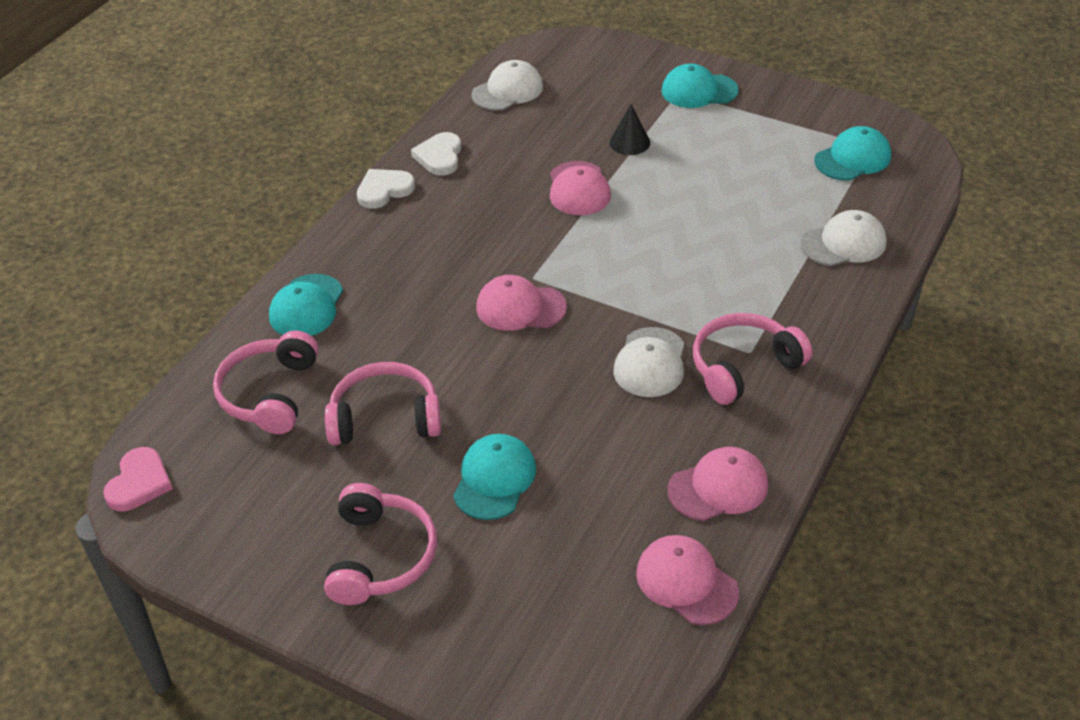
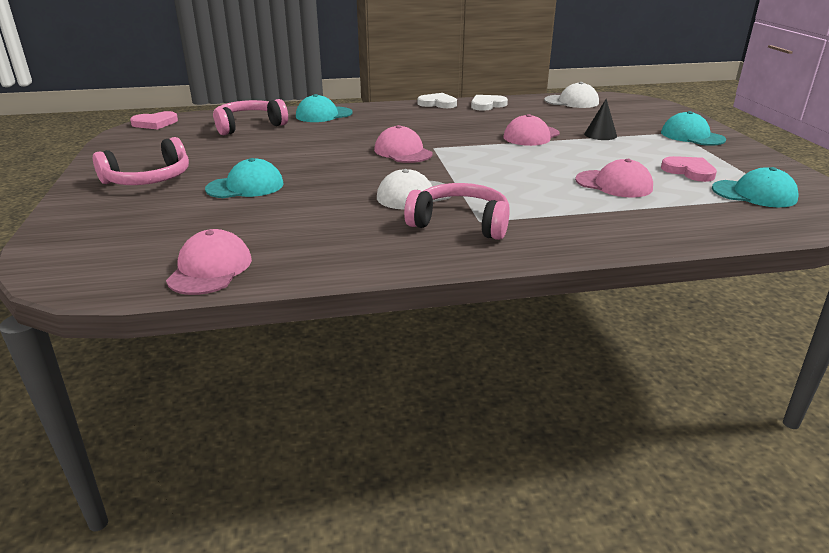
camera: 50 degrees right, 15 degrees down
(385, 418) = (263, 150): pink headphones -> none
(718, 487) = (323, 251): pink cap -> pink cap (614, 184)
(774, 156) = (689, 171): none -> pink heart
(843, 243) = (659, 217): white cap -> none

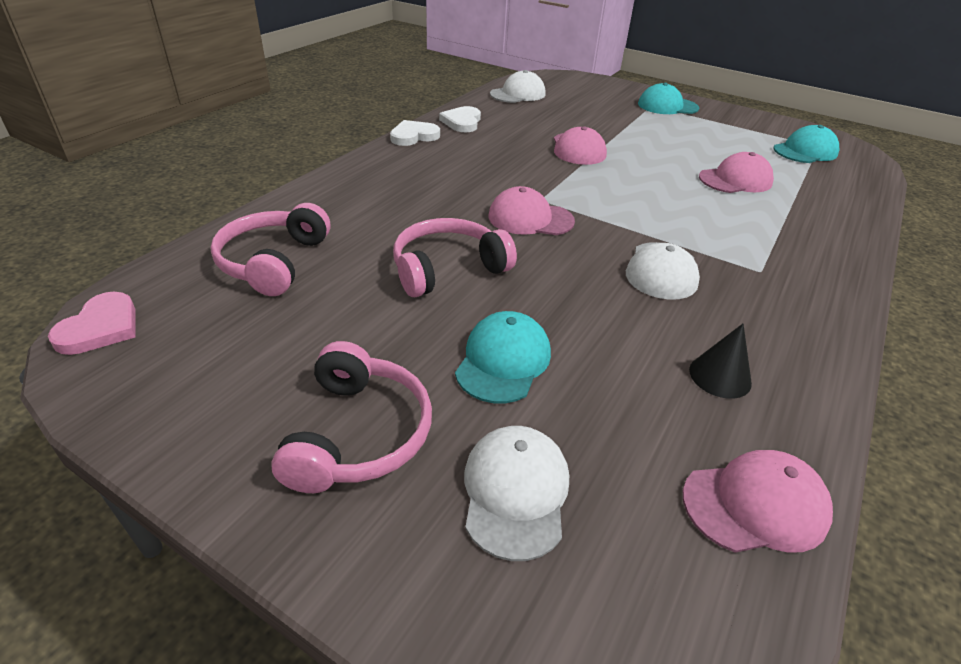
camera: 50 degrees left, 10 degrees up
(149, 216) = (515, 492): none -> white cap
(210, 269) = (755, 505): pink cap -> pink cap turned 120 degrees clockwise
(323, 115) = (329, 201): turquoise cap -> none
(460, 223) = (758, 282): pink headphones -> pink headphones (448, 269)
(600, 135) = (617, 127): black cone -> black cone (720, 376)
(689, 171) = (739, 145): pink heart -> none

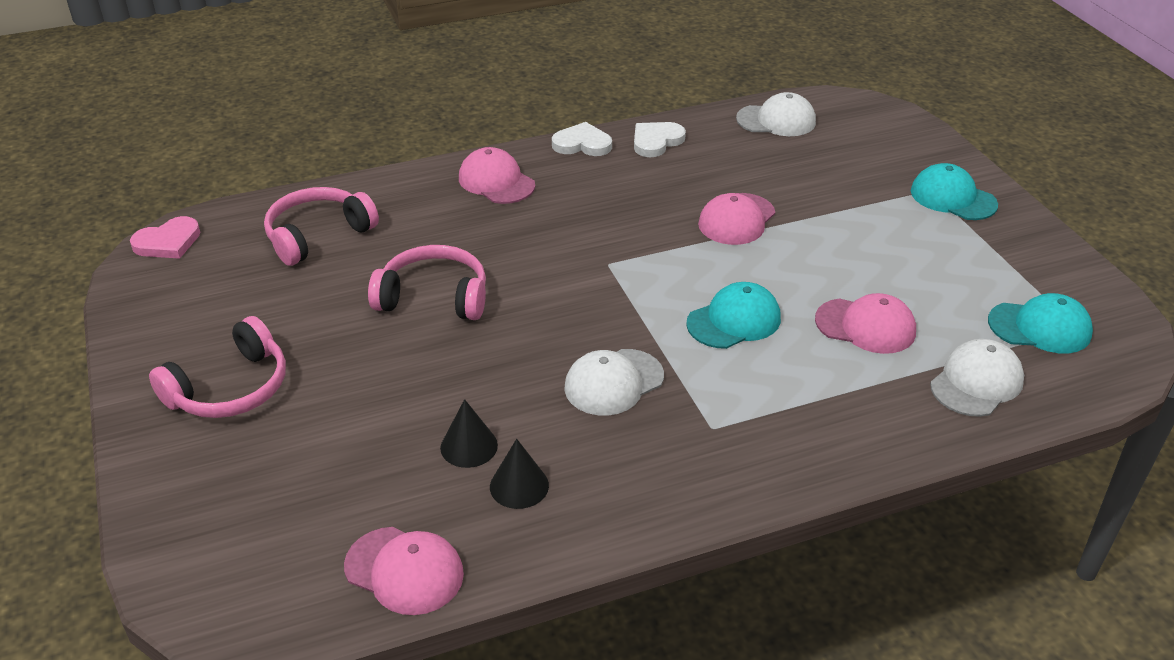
camera: 40 degrees right, 0 degrees up
(503, 361) = (377, 389): turquoise cap -> turquoise cap (734, 321)
(515, 492) = (273, 473): white cap -> white cap (976, 382)
(530, 219) = (568, 280): pink cap -> pink cap (496, 181)
(641, 366) = (469, 446): none -> black cone

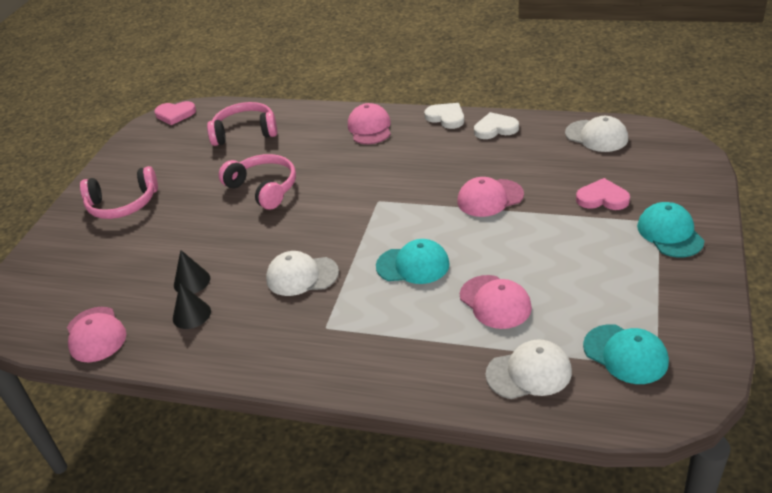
camera: 40 degrees right, 0 degrees up
(853, 183) = (602, 198): none -> pink heart

